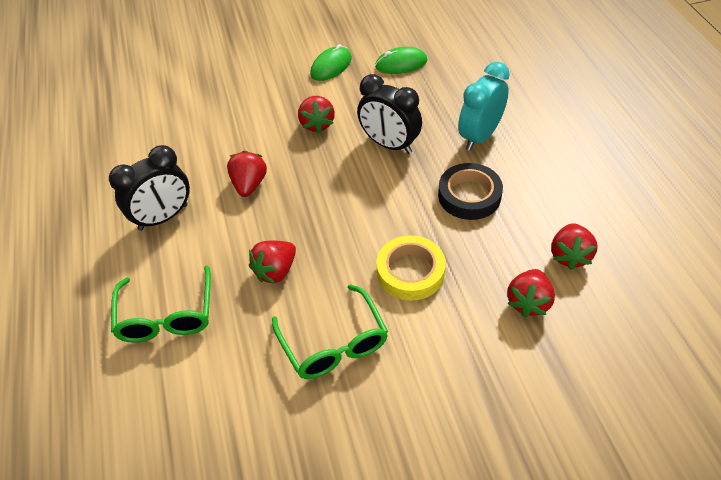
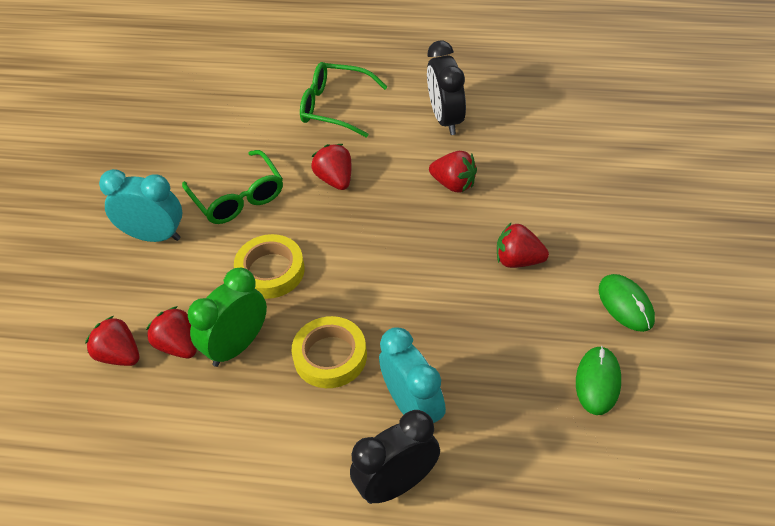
camera: 115 degrees right, 0 degrees up
(334, 343) = (238, 197): green glasses -> green glasses turned 120 degrees counterclockwise
(389, 145) = (448, 314): black clock -> black clock (397, 484)
(422, 397) = (153, 236): none -> turquoise clock
(469, 196) = (330, 356): black tape -> yellow tape
(500, 259) = (237, 346): none -> green clock
(569, 255) = (200, 407): red strawberry -> red strawberry (119, 355)

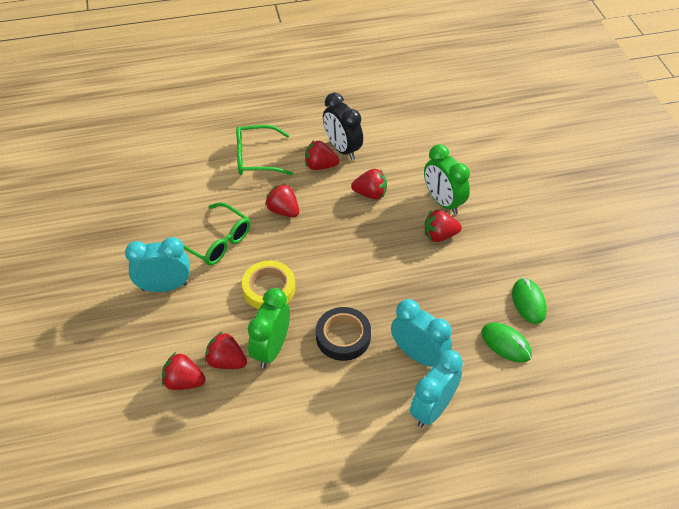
camera: 25 degrees left, 0 degrees up
(330, 356) = (343, 337): yellow tape -> black tape
(397, 484) = (432, 409): black clock -> turquoise clock
(408, 134) = (320, 166): none -> red strawberry
(545, 217) = (443, 202): none -> green clock
(626, 304) = (522, 247): green mouse -> green mouse (506, 344)

